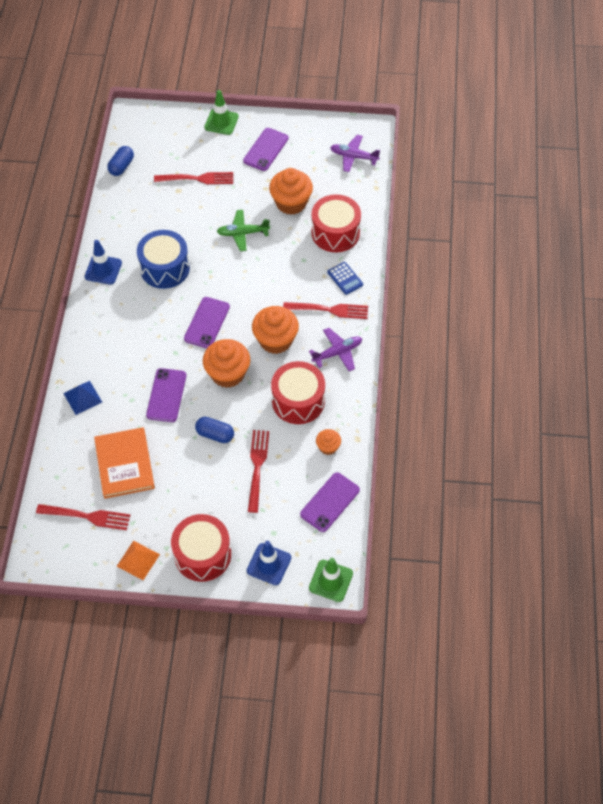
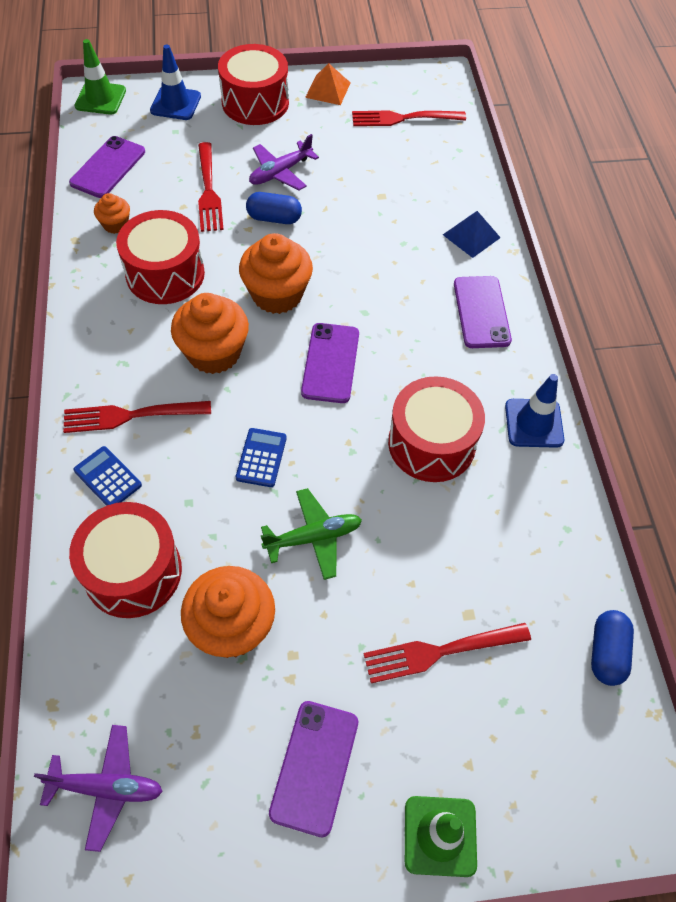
camera: 165 degrees right, 0 degrees up
(124, 464) = (381, 172): orange book -> none
(165, 268) = (431, 443): blue drum -> red drum
(166, 395) = (357, 254): purple phone -> purple phone (481, 312)
(260, 275) = (261, 458): none -> blue calculator
(337, 352) = (112, 349): purple plane -> purple plane (280, 172)

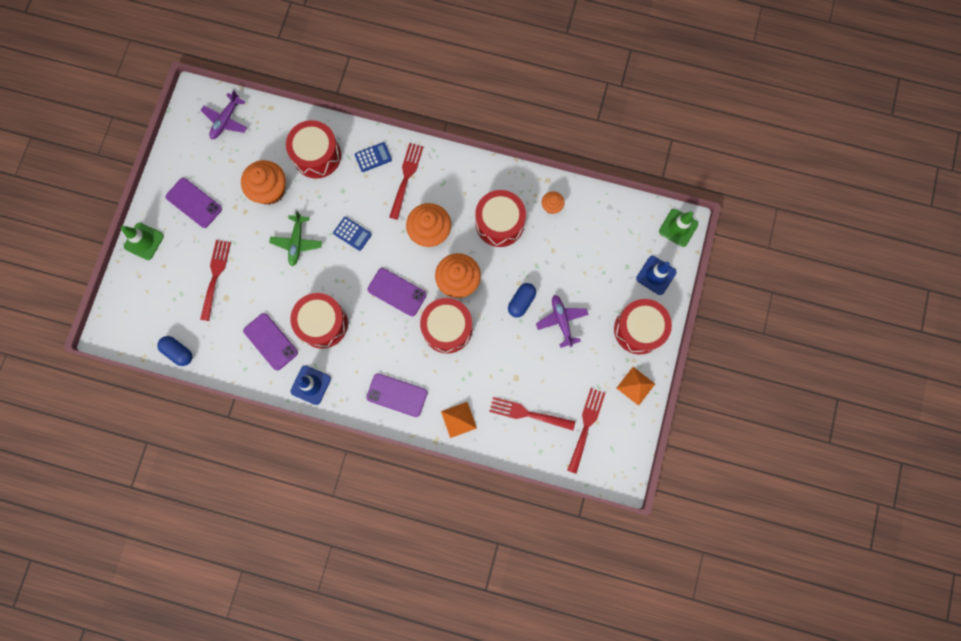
camera: 115 degrees right, 20 degrees up
(108, 167) = (605, 215): purple phone -> purple phone (270, 341)
(208, 190) = (561, 270): red fork -> red fork (529, 414)
(354, 285) = (447, 328): none -> red drum
(471, 236) = (458, 419): blue pyramid -> orange pyramid

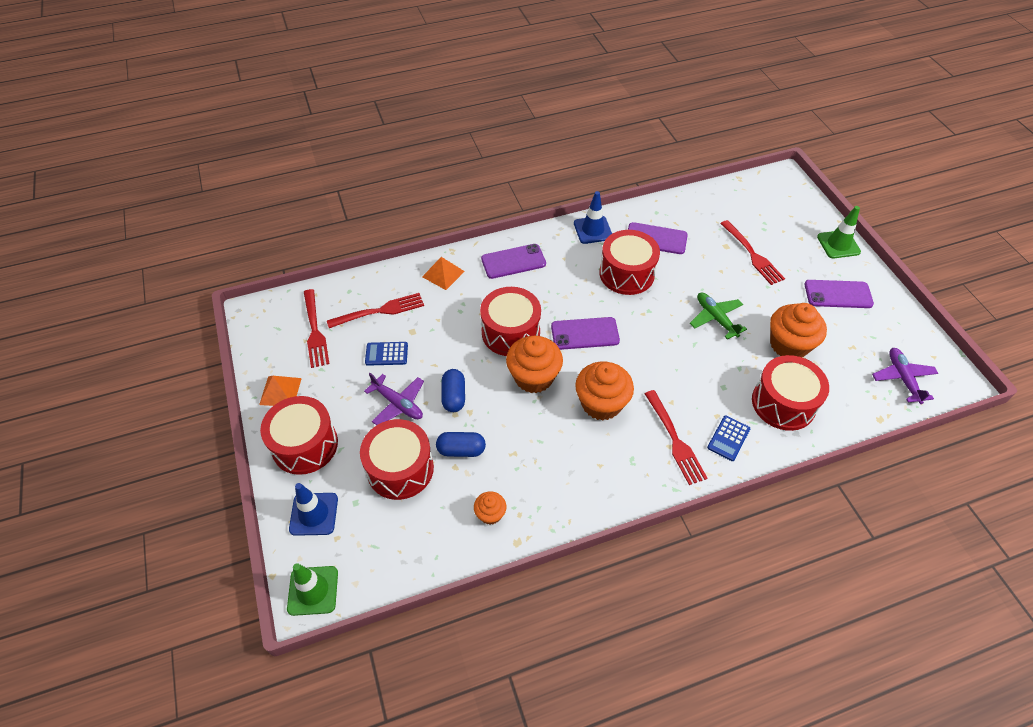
camera: 145 degrees right, 25 degrees down
(178, 352) = (718, 194): blue capsule -> blue capsule (461, 450)
(352, 234) = (674, 356): blue calculator -> blue calculator (386, 354)
(499, 223) = (535, 457): red drum -> red drum (400, 469)

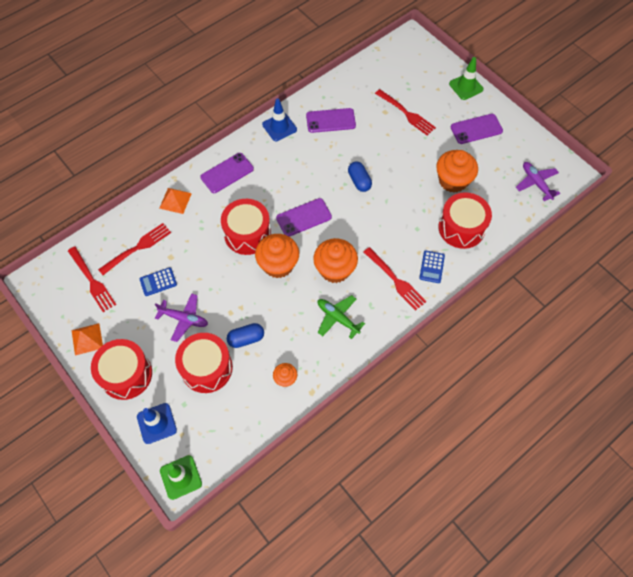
camera: 20 degrees left, 10 degrees up
(454, 396) = (224, 299): blue capsule -> blue capsule (359, 181)
(626, 273) = (318, 157): red drum -> none
(715, 318) = (395, 175): green plane -> green plane (337, 318)

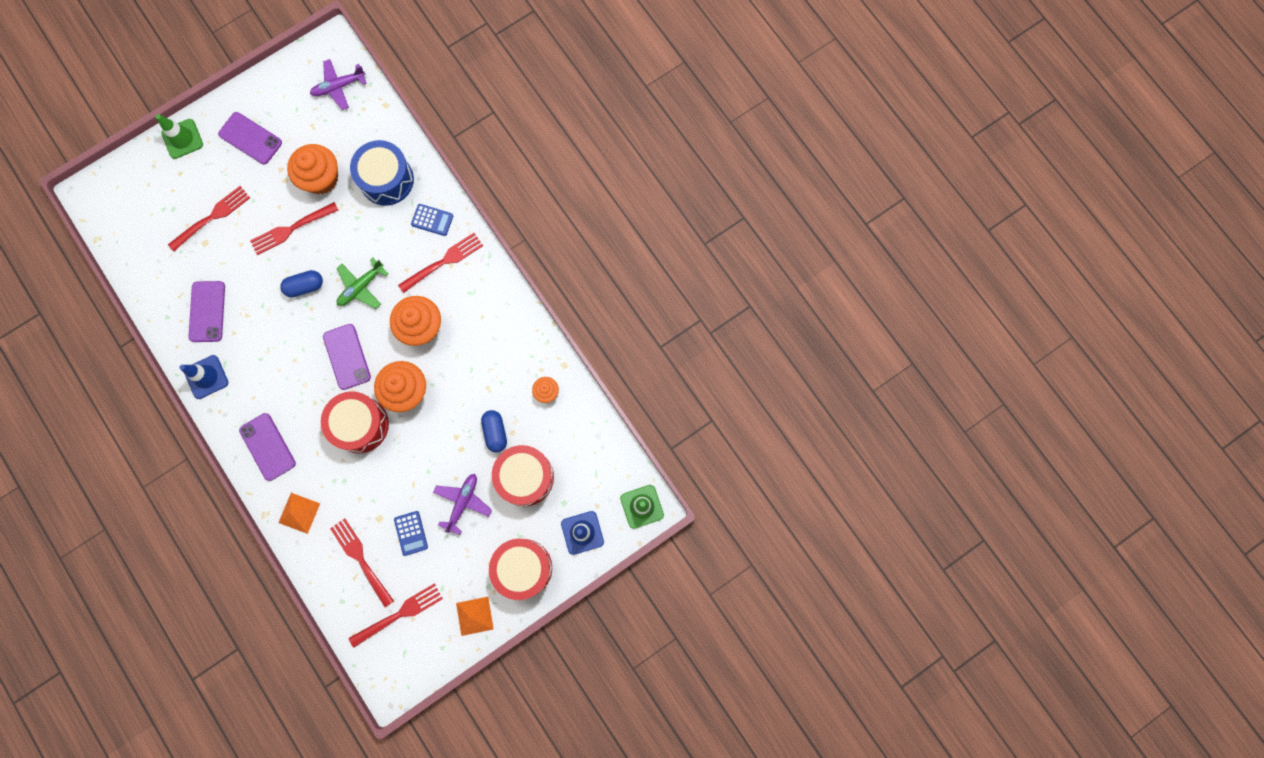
camera: 85 degrees left, 15 degrees up
(337, 318) = (482, 330): green plane -> green plane (361, 287)
(406, 166) = (292, 228): none -> red fork
(461, 228) = (386, 179): red drum -> blue drum
(476, 129) = (250, 138): purple phone -> purple phone turned 45 degrees counterclockwise

